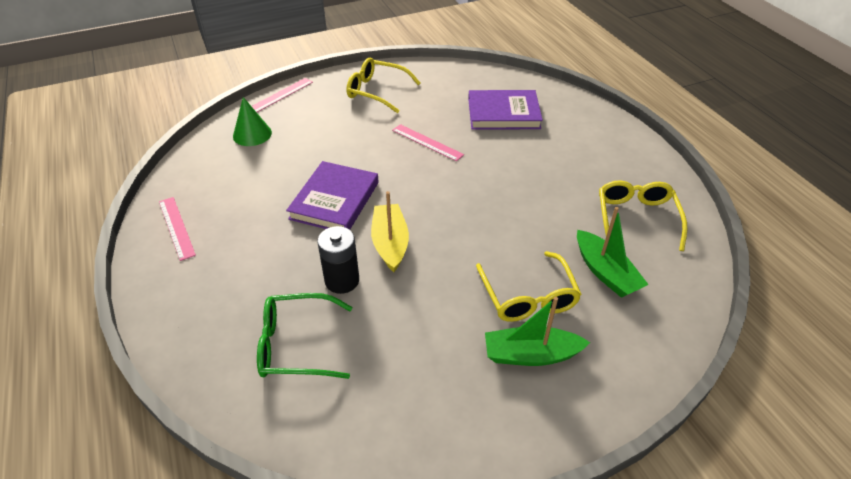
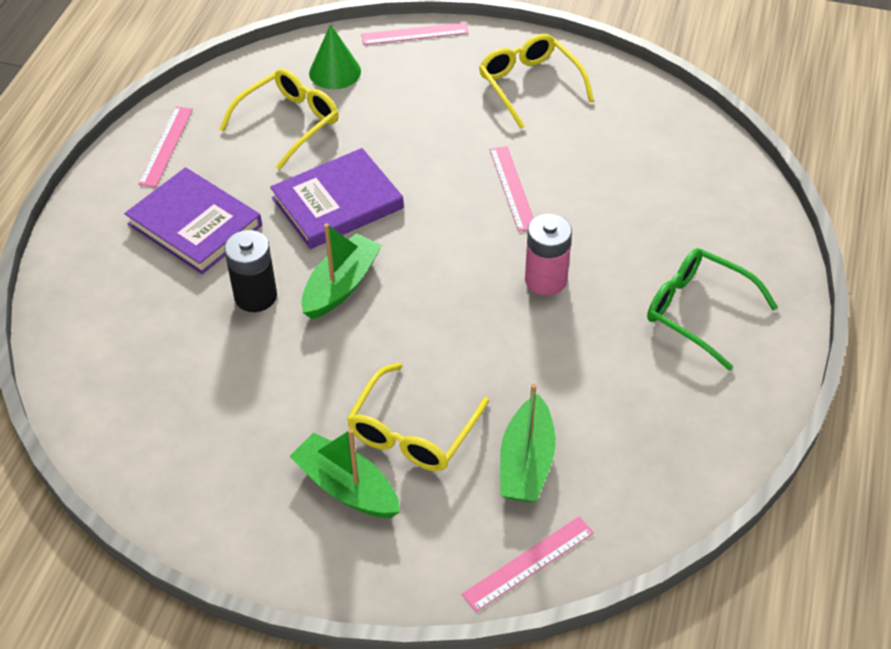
camera: 40 degrees right, 5 degrees up
(297, 345) = (156, 333): green glasses -> green glasses (698, 312)
(390, 243) = (341, 286): yellow boat -> green boat
(499, 176) = (545, 280): none -> pink battery
(503, 113) = (652, 200): purple book -> purple book (195, 225)
(636, 219) = (644, 429): yellow glasses -> yellow glasses (288, 123)
(673, 324) = (528, 563): none -> pink ruler

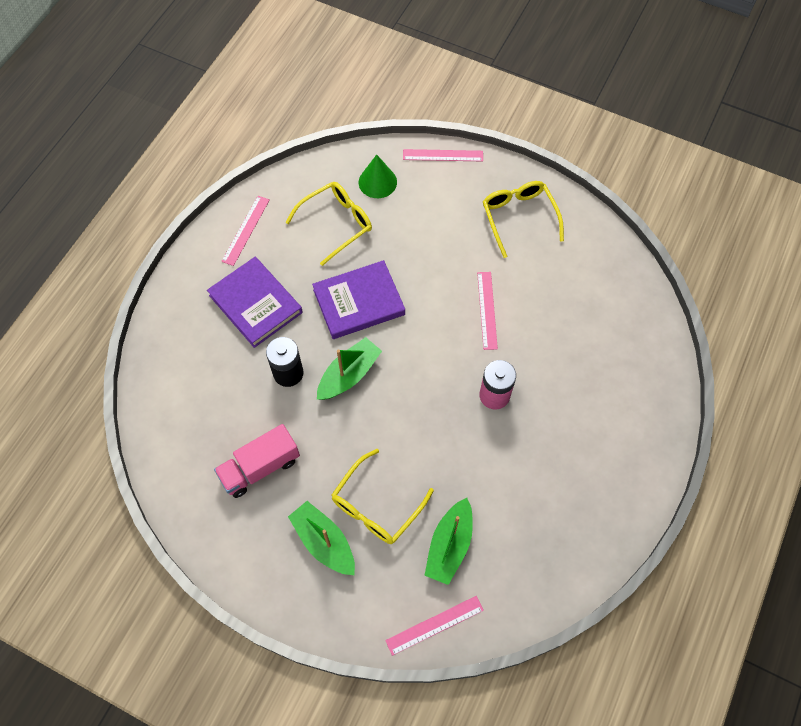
camera: 10 degrees right, 15 degrees up
(236, 412) = (260, 467): none -> pink truck
(698, 312) = (598, 442): green glasses -> none

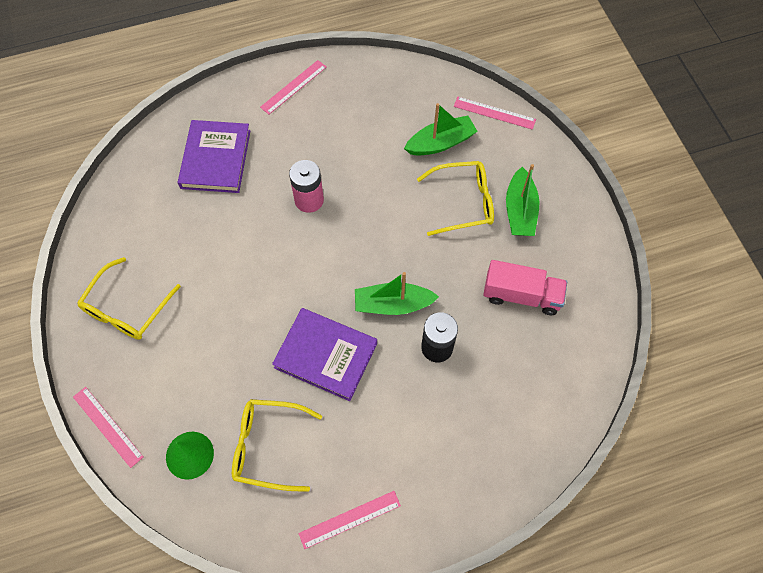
camera: 135 degrees left, 0 degrees up
(255, 304) = (408, 433): purple book -> purple book (215, 159)
(487, 310) = (241, 260): pink ruler -> pink ruler (293, 87)

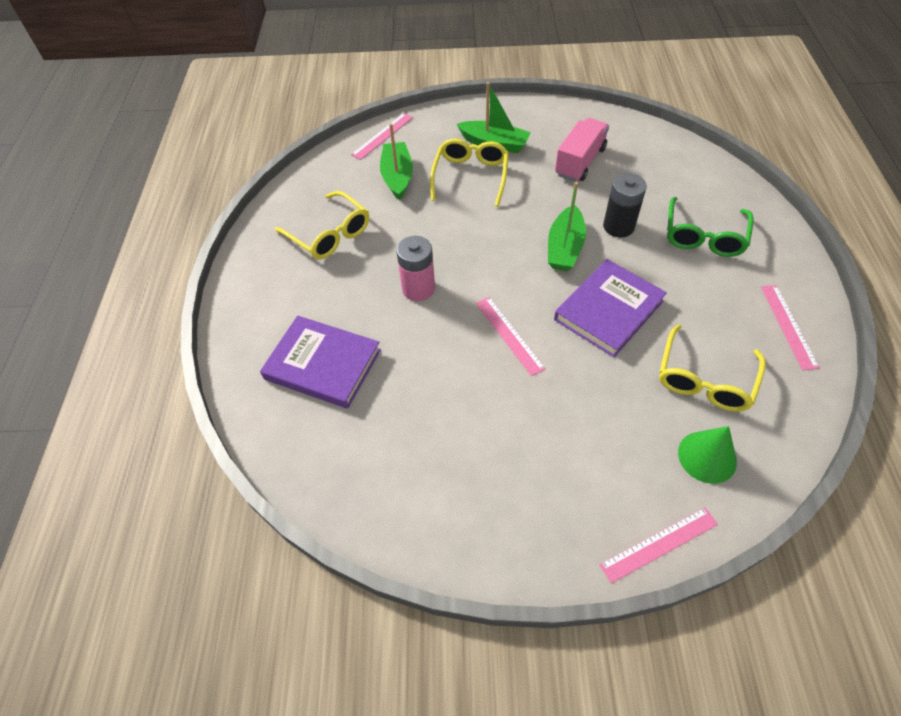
camera: 70 degrees left, 10 degrees down
(127, 308) = (498, 496): yellow glasses -> yellow glasses (329, 234)
(293, 87) = (263, 274): pink ruler -> pink ruler (509, 335)
(450, 430) = (704, 236): none -> green glasses

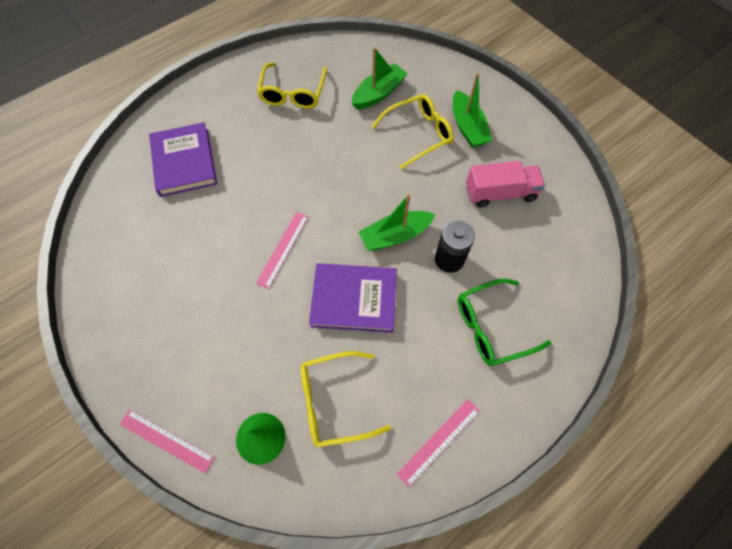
camera: 50 degrees right, 10 degrees up
(383, 136) = (412, 59): pink ruler -> none
(418, 288) = (284, 171): pink battery -> none

